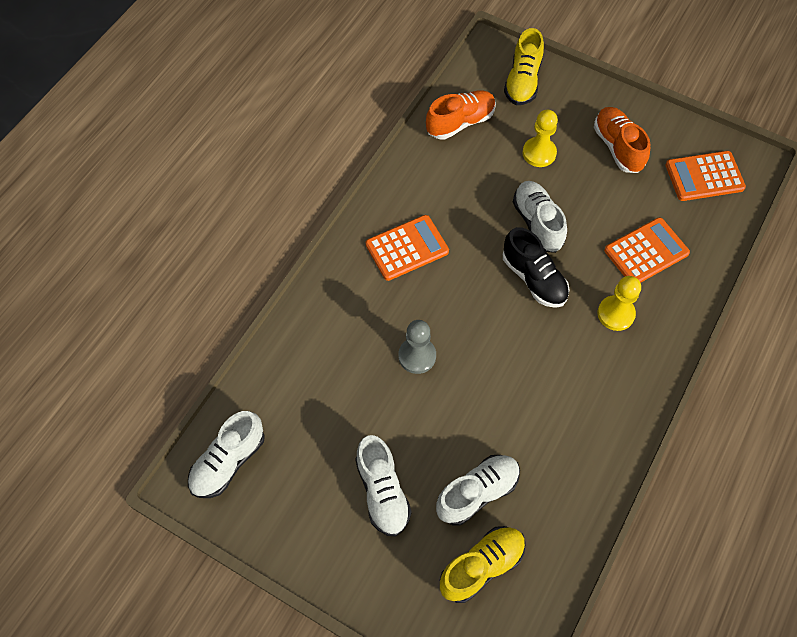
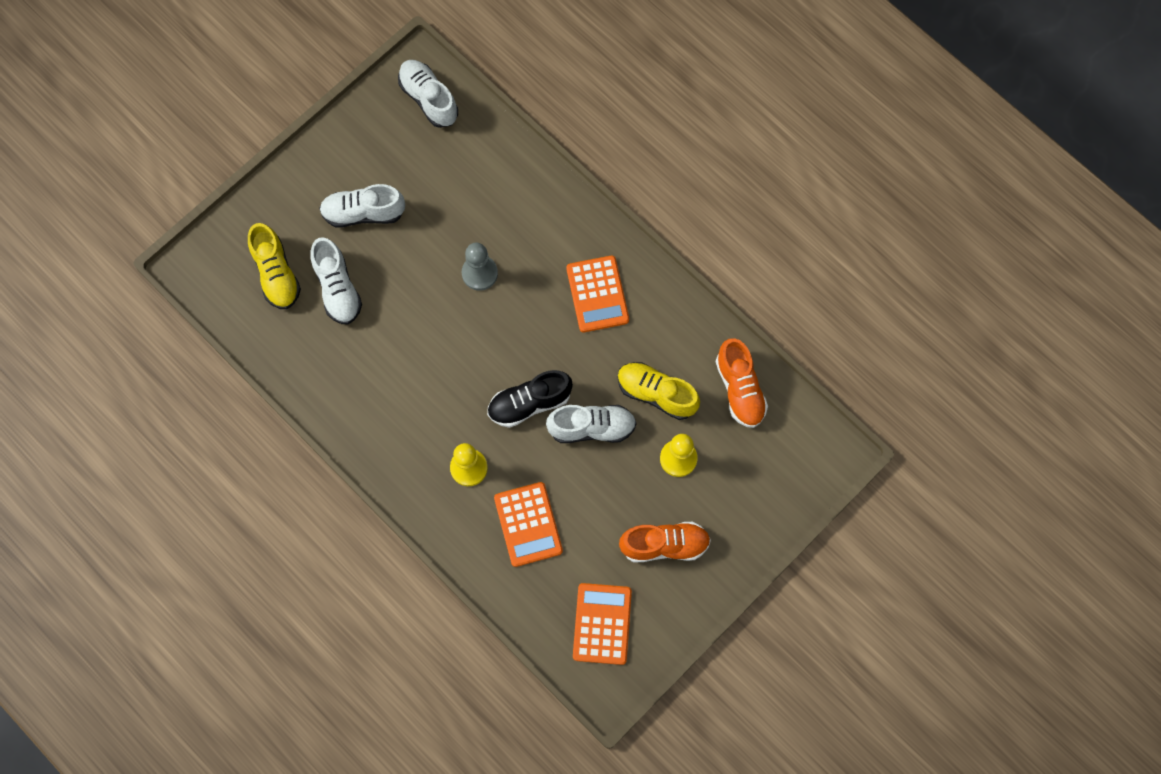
camera: 105 degrees right, 10 degrees up
(522, 81) = (781, 473): yellow shoe -> yellow shoe (656, 394)

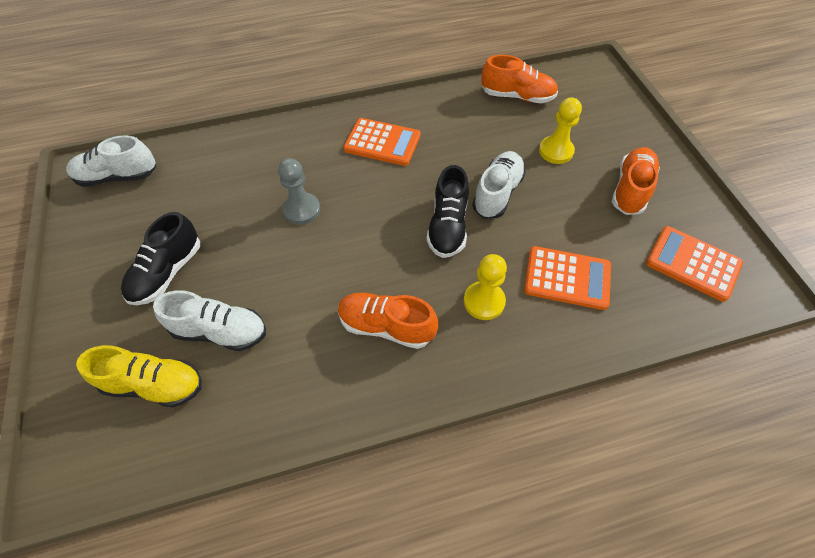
camera: 60 degrees left, 15 degrees down
(363, 213) = (167, 272): white shoe -> black shoe
(406, 405) = (386, 326): none -> orange shoe
(656, 394) = (492, 142): yellow shoe -> none

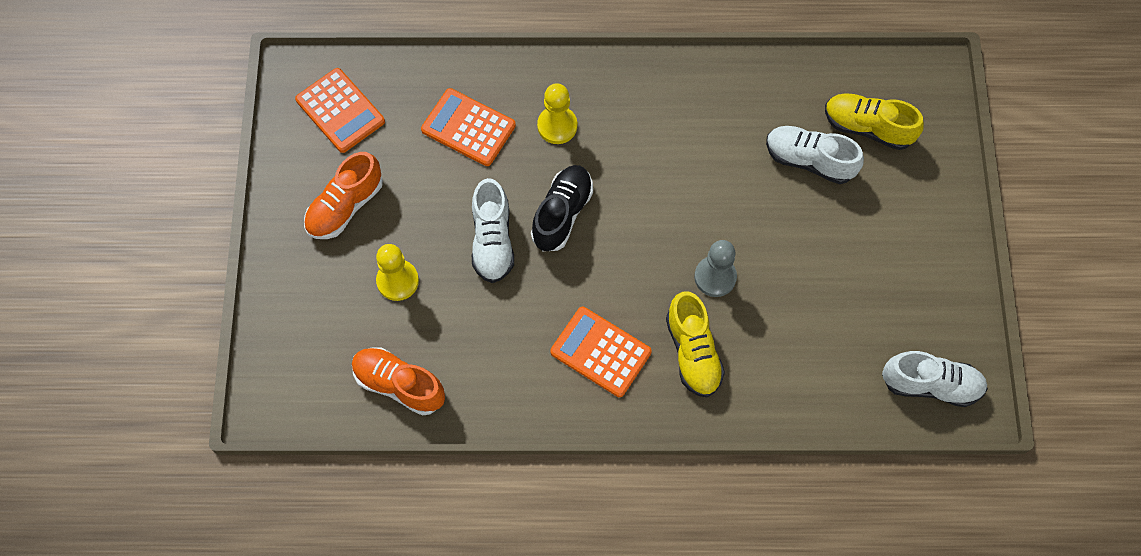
camera: 165 degrees left, 10 degrees up
(167, 272) = (862, 236): black shoe -> none
(311, 157) = (693, 352): none -> yellow shoe
(386, 326) = (655, 126): orange shoe -> none
(497, 193) = (492, 241): white shoe -> white shoe turned 45 degrees counterclockwise

